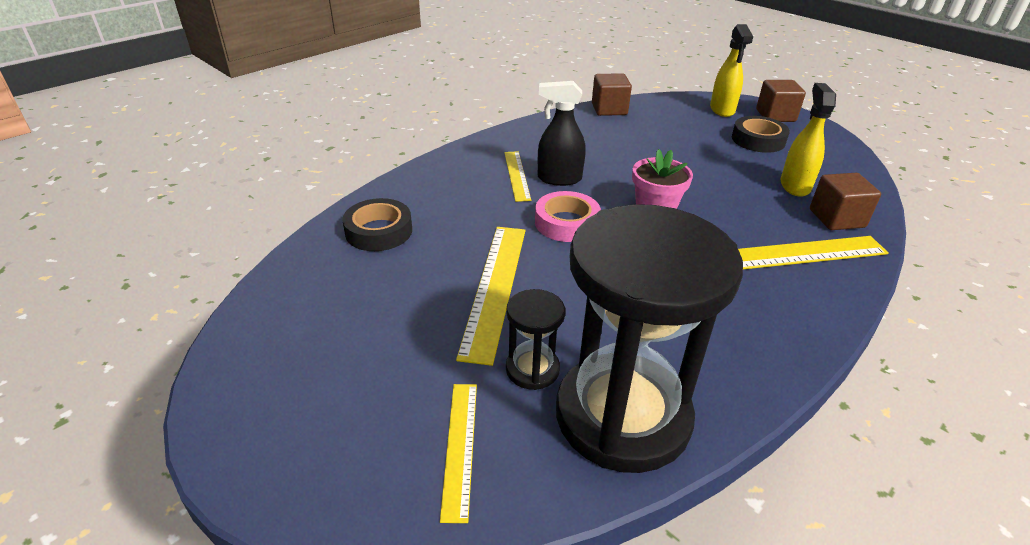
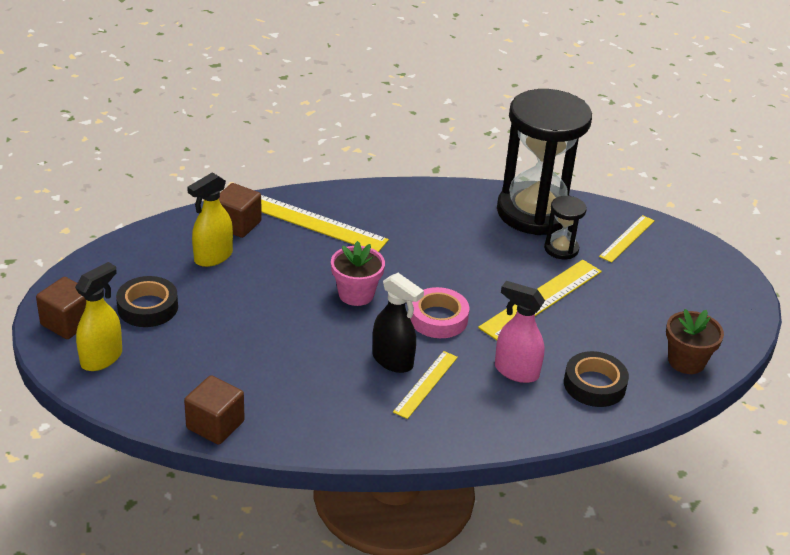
camera: 145 degrees left, 0 degrees up
(292, 294) = (686, 361): none -> brown flower pot
(457, 212) = (516, 371): none -> pink spray bottle

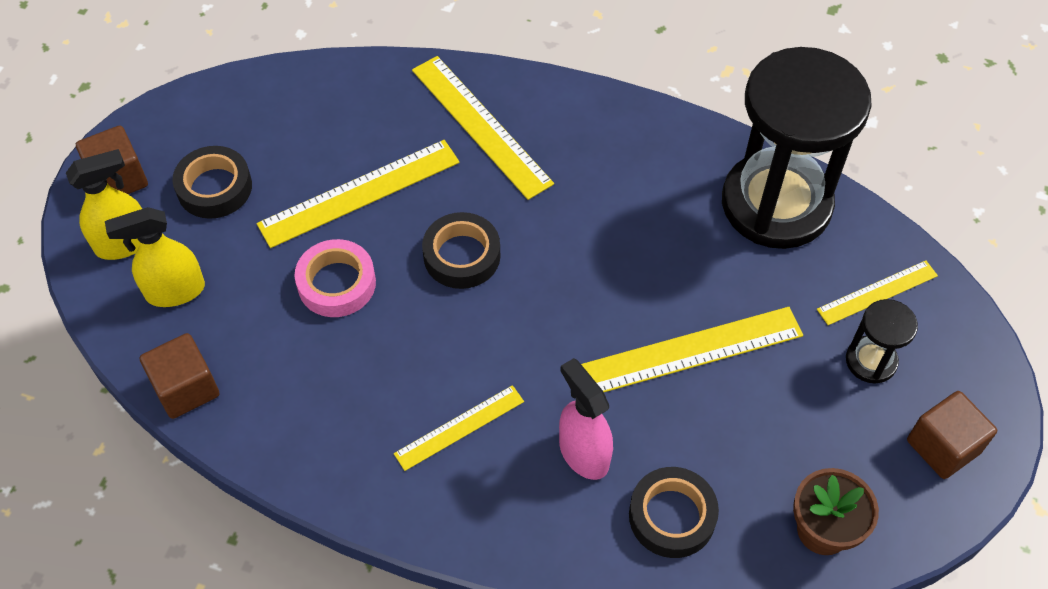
camera: 30 degrees right, 20 degrees up
(213, 257) = (330, 138): yellow spray bottle -> yellow spray bottle (175, 291)
(237, 224) = (387, 97): brown cube -> brown cube (943, 446)
(258, 281) = (359, 193): none -> yellow ruler
(356, 294) = (462, 256): pink flower pot -> black tape
(393, 361) = (442, 376): black spray bottle -> none
(438, 318) = (538, 331): pink tape -> pink tape (336, 283)
(561, 249) = (772, 278): black hourglass -> black hourglass (871, 361)

